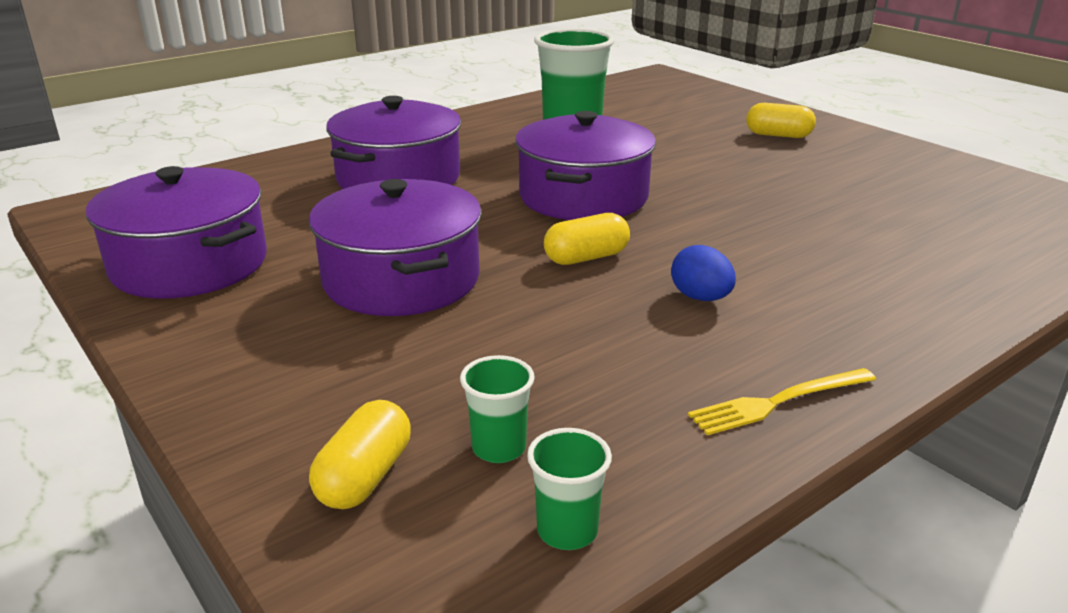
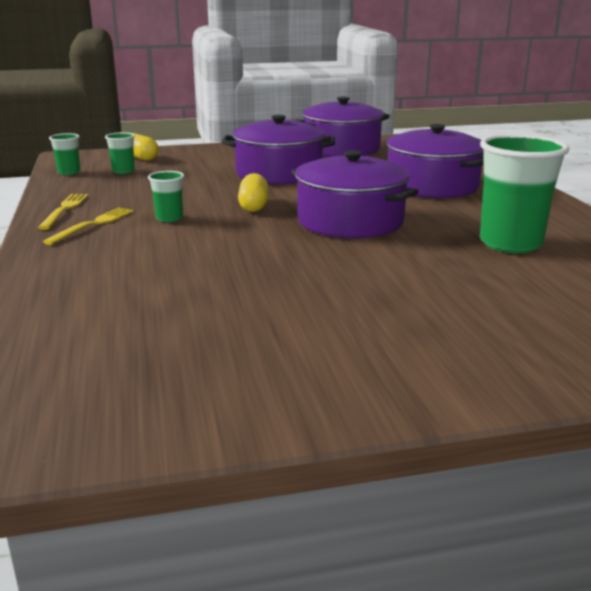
camera: 115 degrees right, 5 degrees down
(700, 298) = (169, 218): blue egg -> green cup
(778, 135) = (454, 337): yellow capsule -> none
(796, 344) = (93, 224): none -> yellow fork

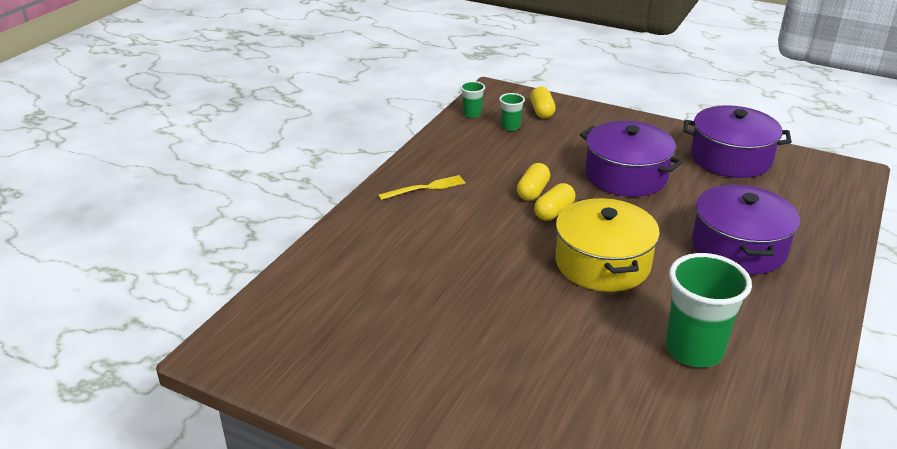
camera: 40 degrees right, 10 degrees up
(64, 210) = (425, 162): yellow fork -> none
(169, 218) = (479, 202): green cup -> none
(212, 200) = (533, 191): none -> yellow capsule
(350, 221) = (602, 263): purple pot -> yellow pot

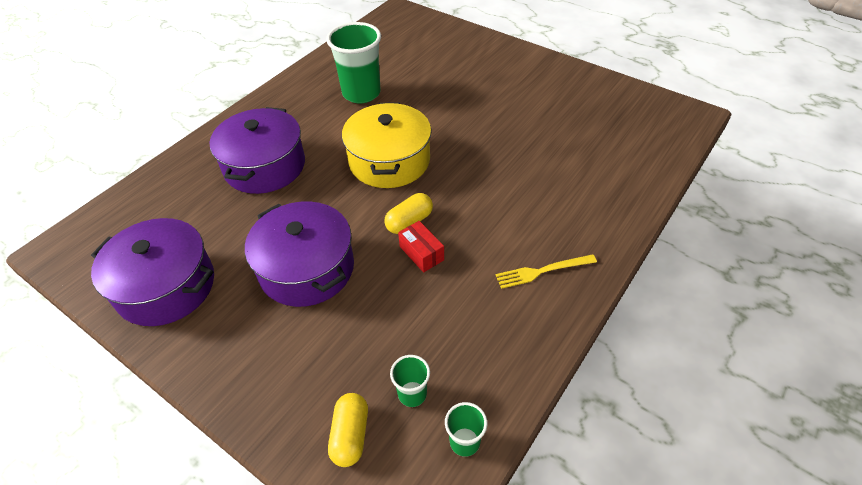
camera: 170 degrees left, 15 degrees up
(533, 191) = (421, 253): yellow capsule -> red box

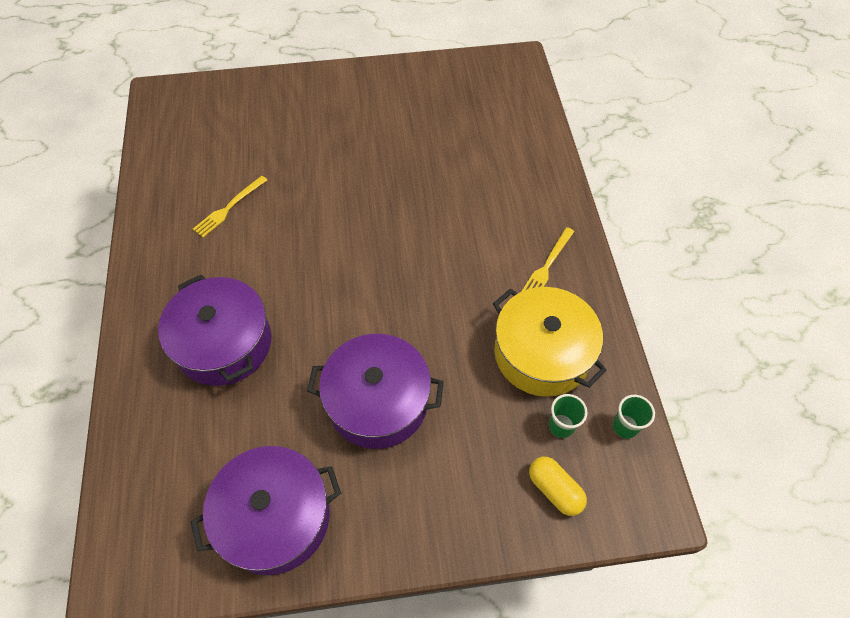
camera: 45 degrees left, 10 degrees up
(361, 93) = (229, 208): green cup -> yellow fork
(389, 161) = (334, 257): yellow pot -> yellow pot (542, 353)
(409, 222) = (412, 299): yellow capsule -> none
(421, 253) = (451, 318): red box -> none

